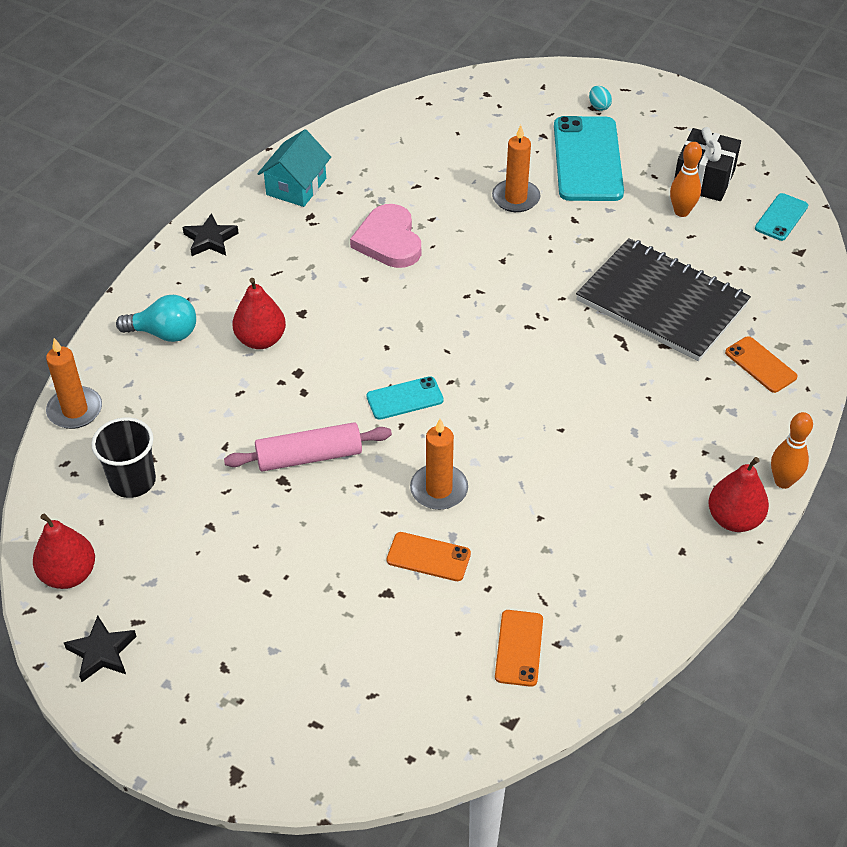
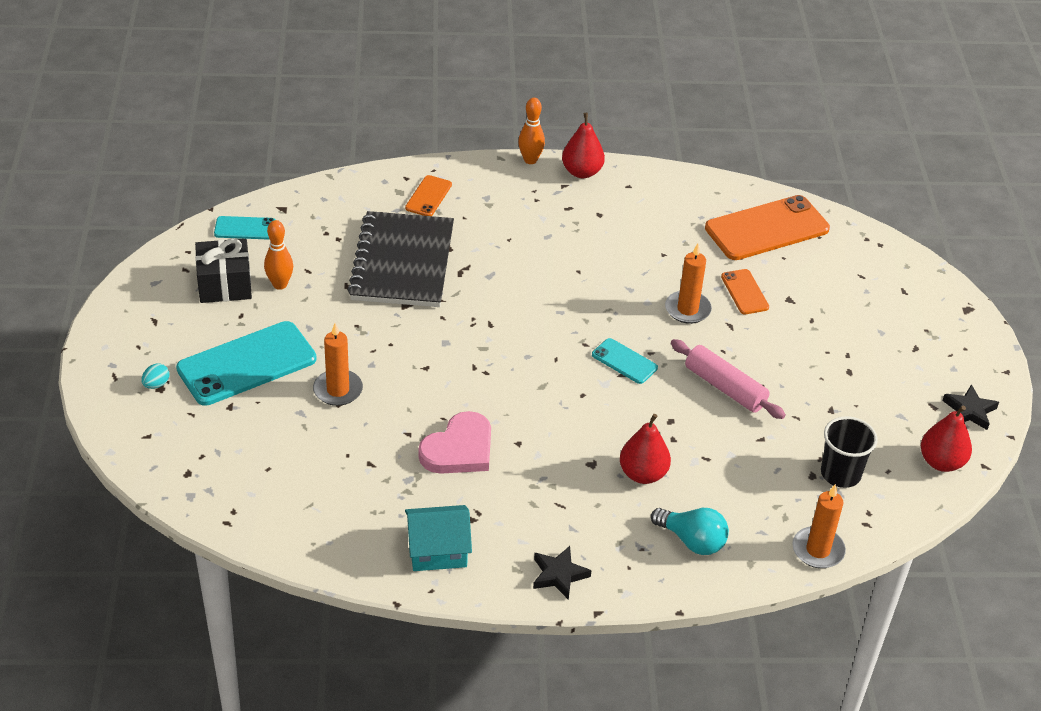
camera: 125 degrees left, 5 degrees down
(164, 333) = (692, 541): turquoise light bulb -> turquoise light bulb turned 150 degrees clockwise
(519, 648) = (767, 229): orange phone -> orange phone, size x2.02

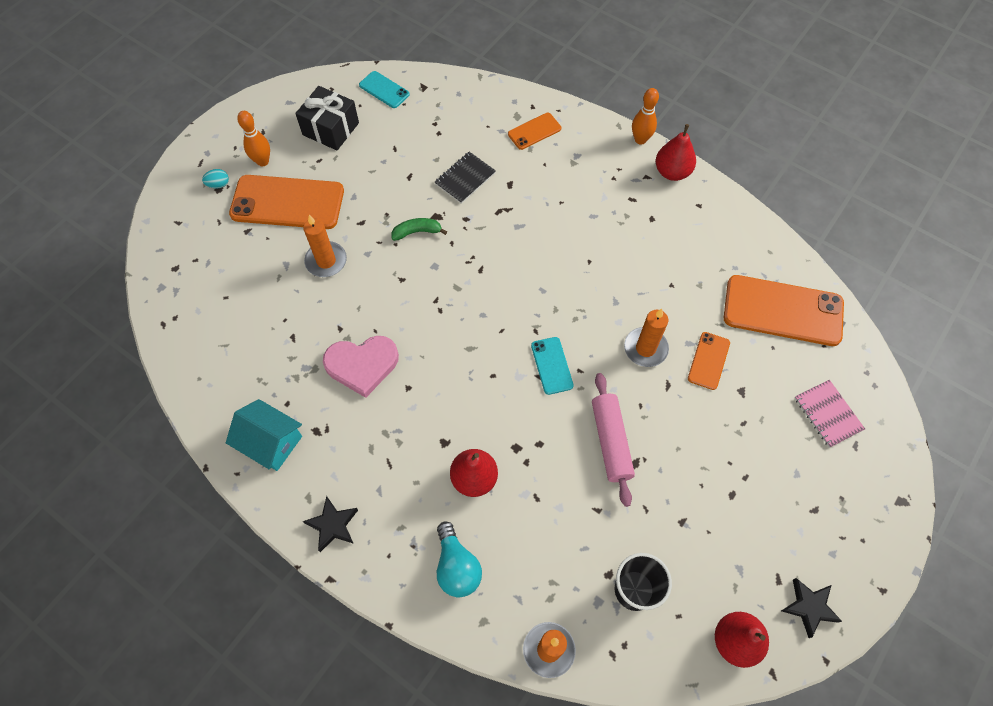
camera: 40 degrees right, 20 degrees up
(247, 364) = (287, 202): turquoise phone -> orange phone
(280, 284) = (366, 149): orange bowling pin -> orange bowling pin (263, 161)
(401, 325) = (417, 232): none -> green banana
(402, 262) = (465, 178): black notebook -> black notebook, size x0.47
(865, 281) = (828, 414): none -> pink notebook

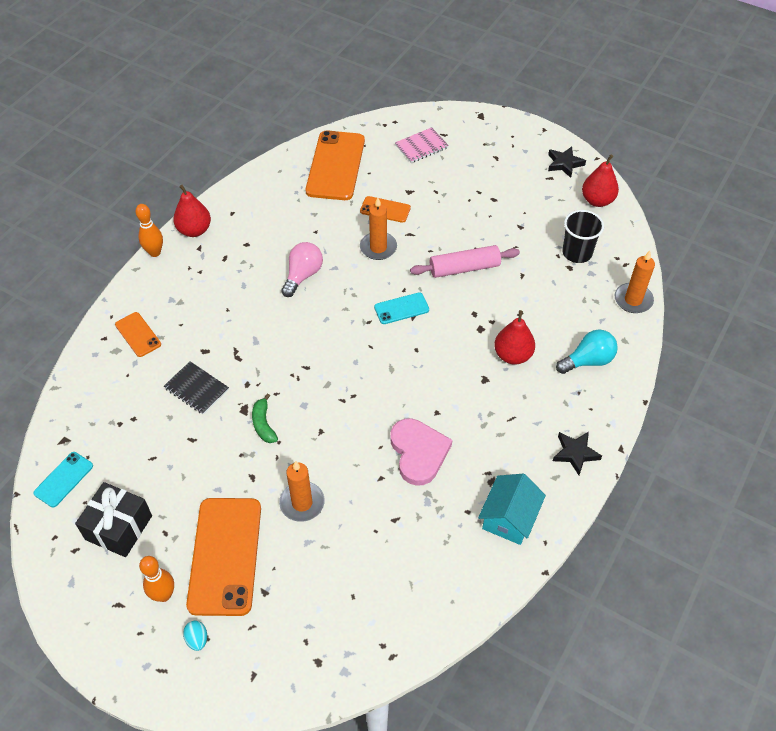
camera: 95 degrees left, 10 degrees down
(604, 270) = (303, 275): none -> pink light bulb

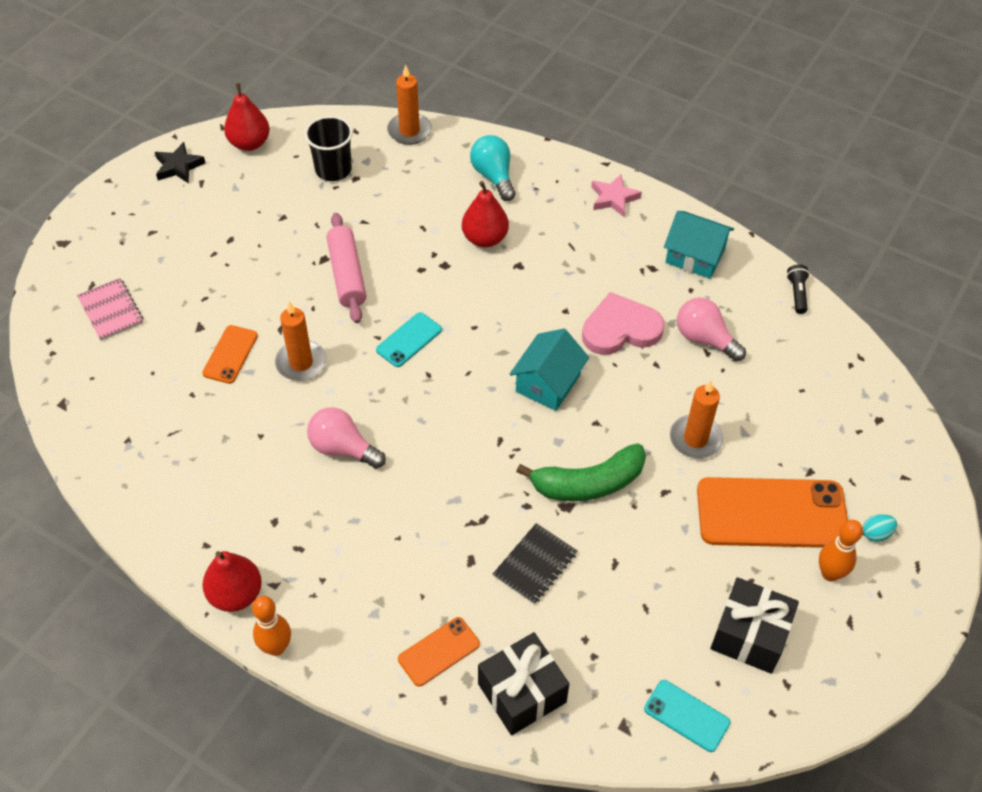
camera: 90 degrees left, 0 degrees up
(100, 381) = (522, 693): none -> black gift
(263, 424) = (588, 483): green banana -> green banana, size x1.79
(335, 166) = (129, 413): orange phone -> none
(360, 399) = (548, 383): none -> turquoise house
(401, 308) = (409, 340): turquoise phone -> turquoise phone turned 60 degrees clockwise
(410, 518) = (704, 339): none -> pink light bulb
(469, 606) = (797, 293): none -> black flashlight
(575, 453) = (613, 198): black star -> pink star

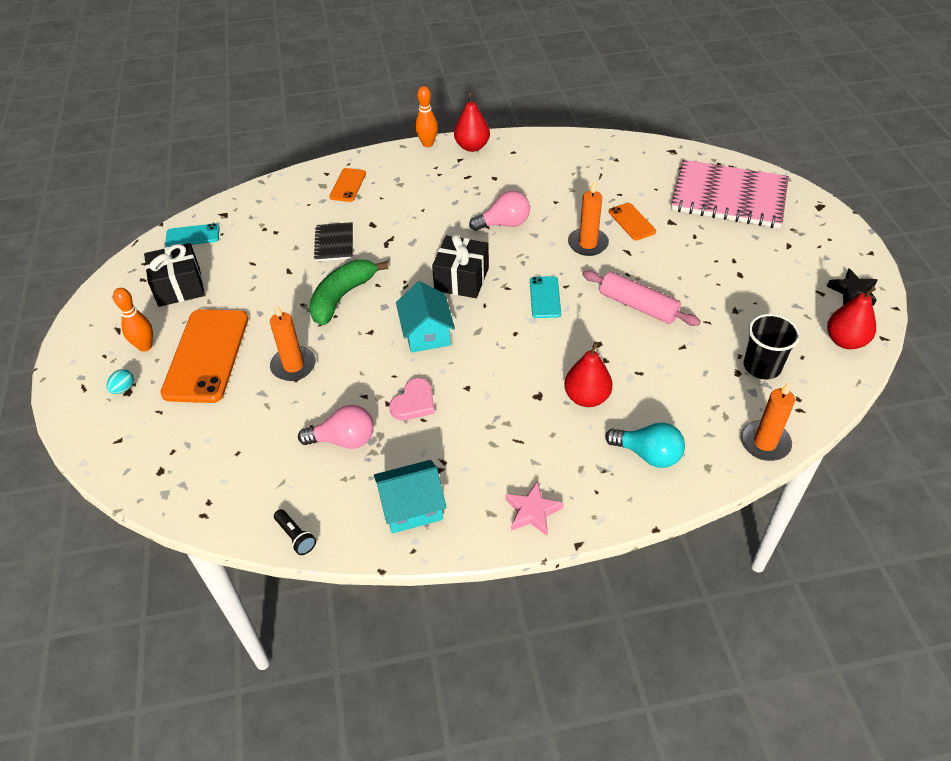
camera: 140 degrees right, 5 degrees down
(111, 311) = (729, 197): pink notebook -> pink notebook, size x2.13
(522, 693) = (289, 196): black gift -> black gift (461, 279)
(620, 329) = (414, 402): pink heart -> pink heart, size x0.67
(772, 513) = (206, 355): orange phone -> orange phone turned 45 degrees counterclockwise

